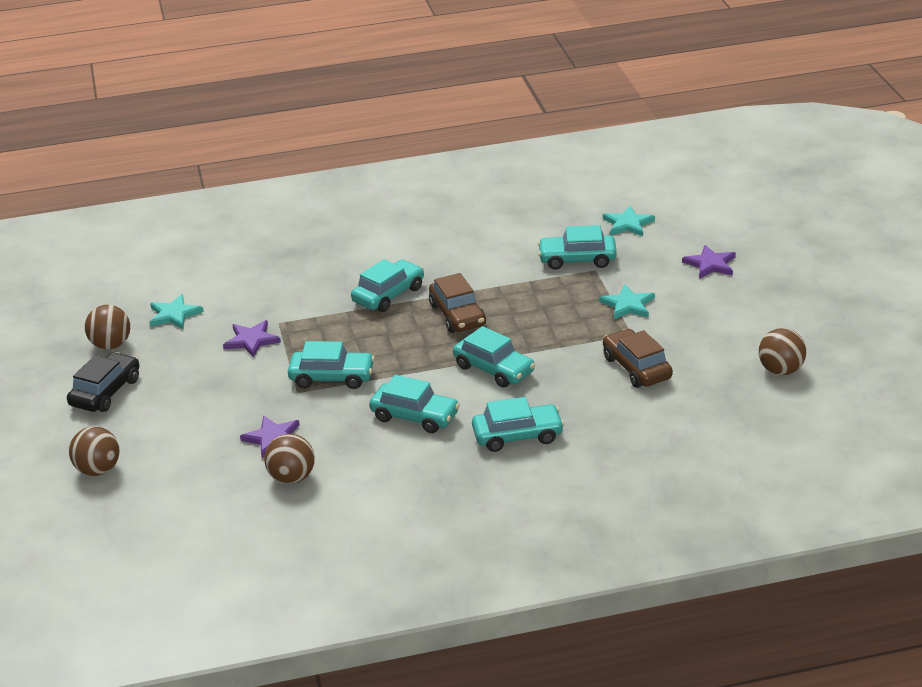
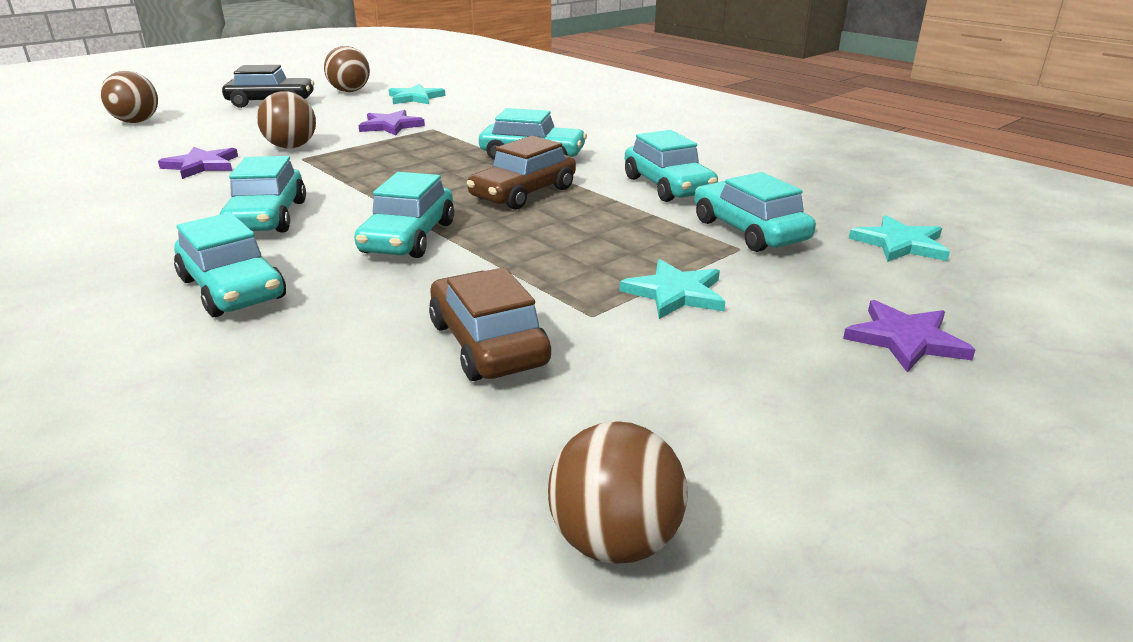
camera: 60 degrees right, 5 degrees down
(292, 478) = (117, 187): brown ball -> brown ball (291, 147)
(332, 377) = (338, 165): turquoise car -> turquoise car (668, 186)
(636, 368) = (488, 344): brown car -> brown car turned 60 degrees counterclockwise

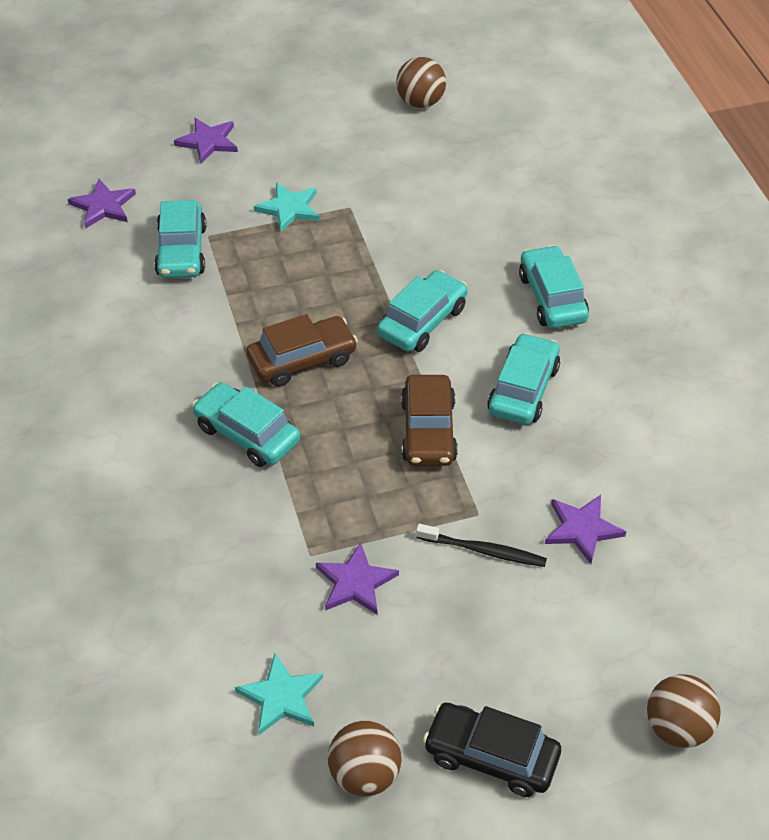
camera: 155 degrees left, 20 degrees up
(291, 147) = (484, 551): brown ball -> black toothbrush
(488, 344) = (417, 204): brown car -> brown car (428, 431)
(668, 186) = (177, 330): turquoise car -> none
(900, 244) = (103, 206): turquoise star -> purple star

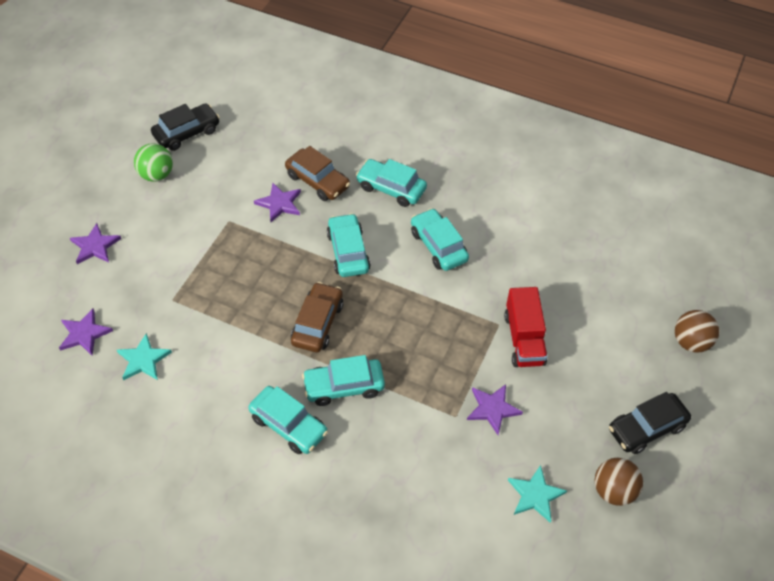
camera: 50 degrees left, 5 degrees up
(182, 251) = (169, 320): turquoise car -> turquoise car (288, 425)
(289, 208) = (197, 248): turquoise star -> turquoise star (143, 360)
(341, 120) = (156, 175): none -> green ball
(420, 102) = (187, 133): brown ball -> black car
(428, 431) = (425, 305): brown car -> brown car (318, 181)
(484, 551) = (524, 339): black toothbrush -> red truck
(582, 529) = (548, 290): purple star -> purple star (279, 203)

